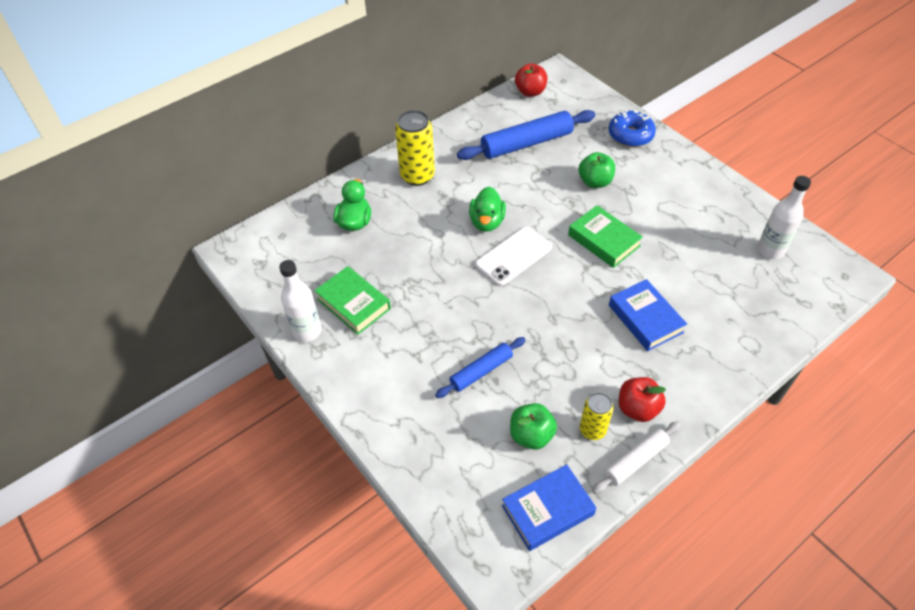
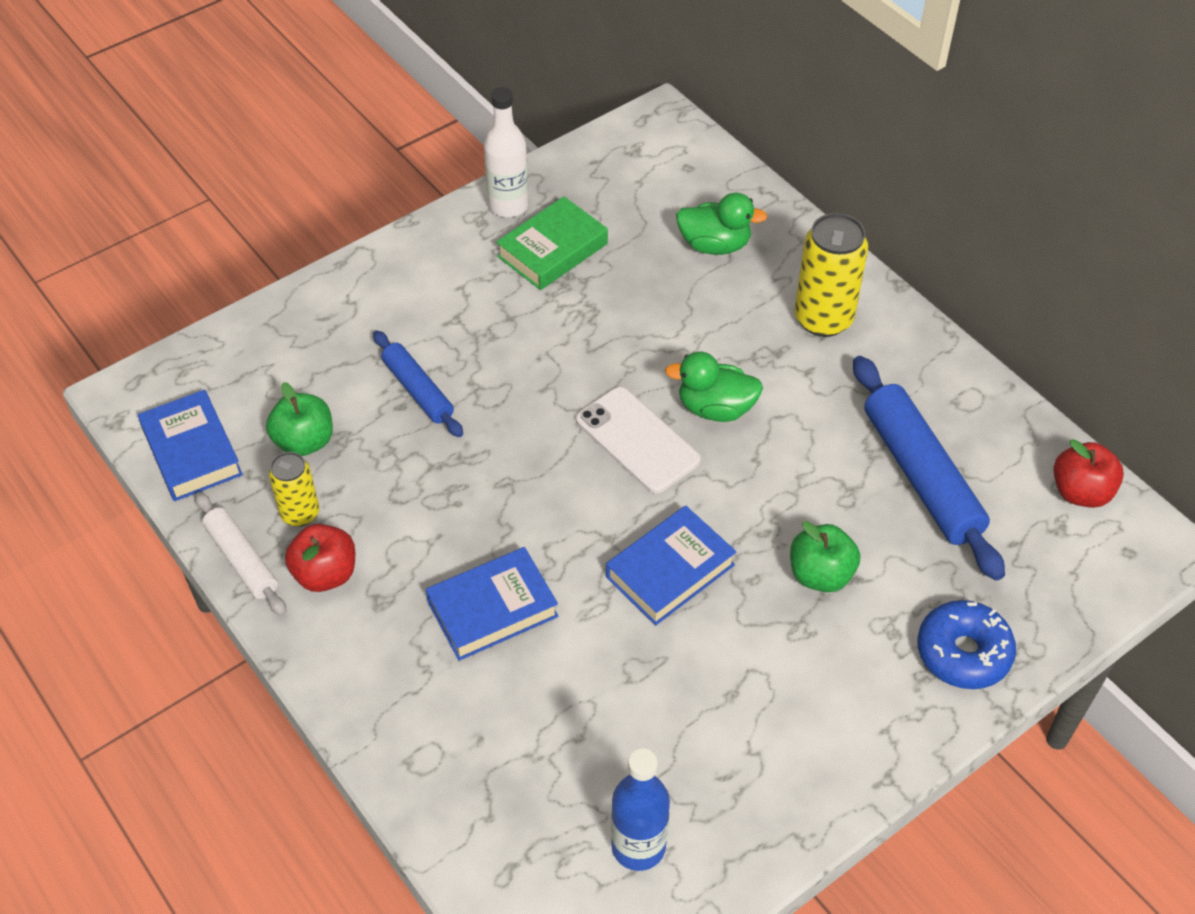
camera: 90 degrees right, 0 degrees up
(603, 240) = (670, 571): green book -> blue book
(770, 250) = (638, 846): white bottle -> blue bottle

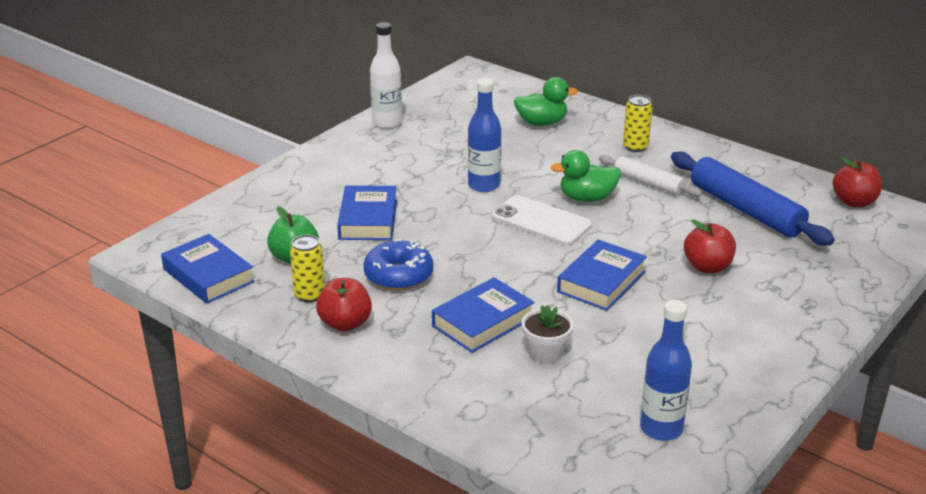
camera: 15 degrees left, 20 degrees down
(242, 560) = (275, 326): white rolling pin -> white rolling pin (648, 183)
(418, 390) = (368, 219): blue rolling pin -> blue book
(549, 682) = (546, 352): none -> white flower pot
(553, 250) = (430, 139): green book -> none
(589, 355) = (484, 185): none -> blue bottle
(820, 574) = (707, 267): green apple -> red apple
(823, 319) = (635, 147): yellow can -> yellow can, size x0.60
(963, 653) = (827, 289): blue donut -> blue donut (398, 275)

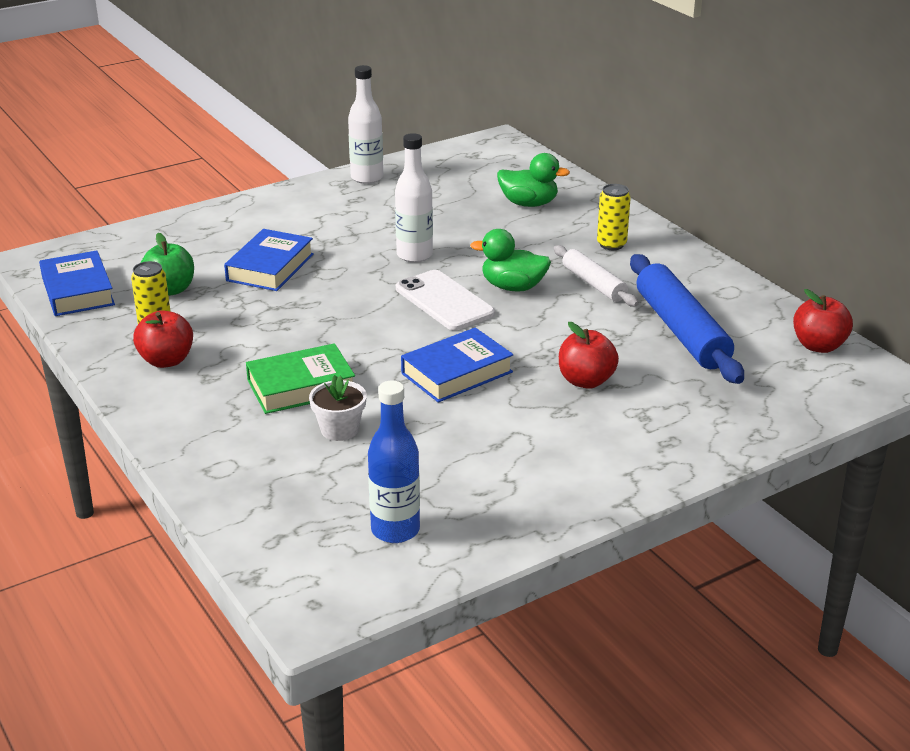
camera: 20 degrees right, 0 degrees up
(398, 275) = (255, 326): blue donut -> none
(482, 322) = (301, 386): blue book -> green book
(484, 185) = (414, 255): blue bottle -> white bottle

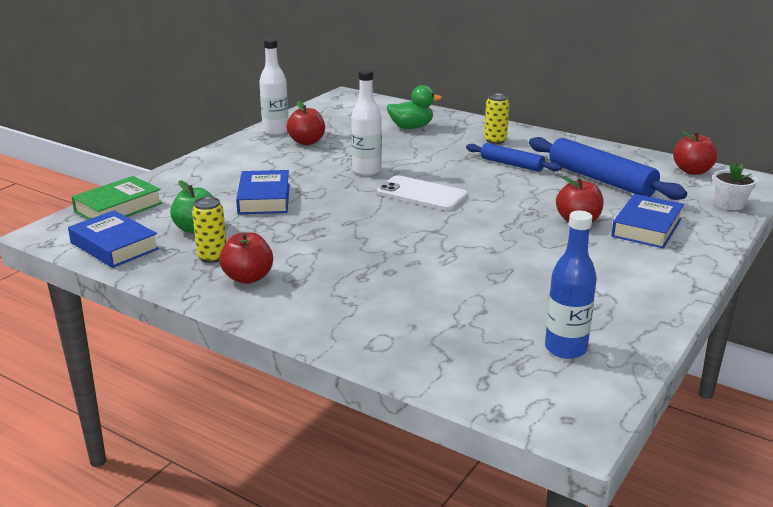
camera: 25 degrees left, 5 degrees down
(301, 386) = (379, 270): green book -> green book (118, 207)
(339, 429) = (443, 292): white flower pot -> white flower pot (729, 204)
(387, 200) = (307, 142): none -> red apple
(456, 373) = (484, 236): blue book -> blue book (646, 227)
(513, 287) = (460, 176): green duck -> none
(594, 284) = (511, 164): white rolling pin -> blue rolling pin

